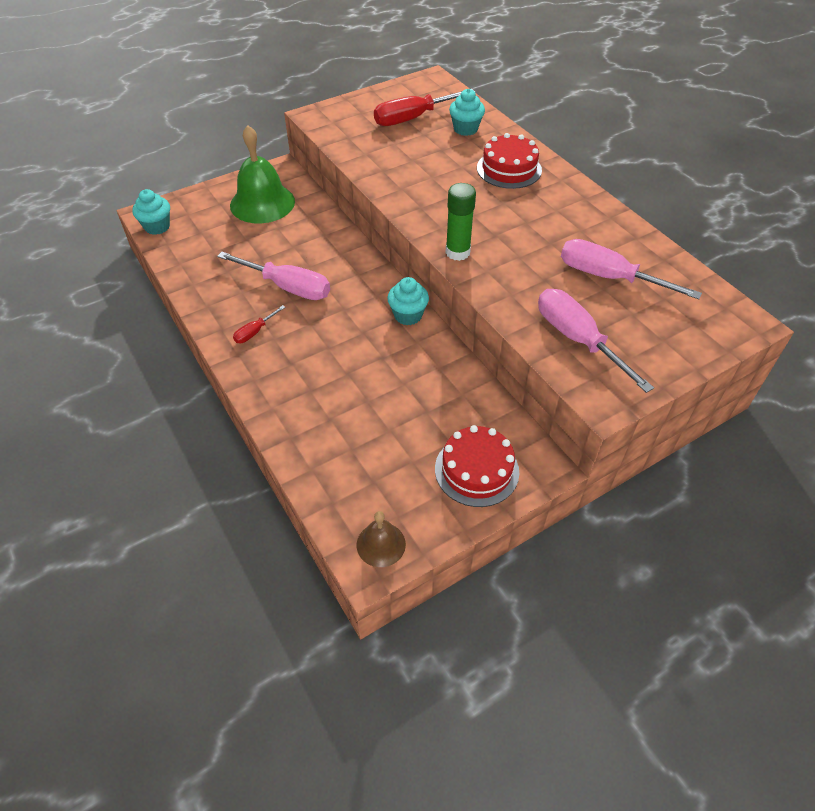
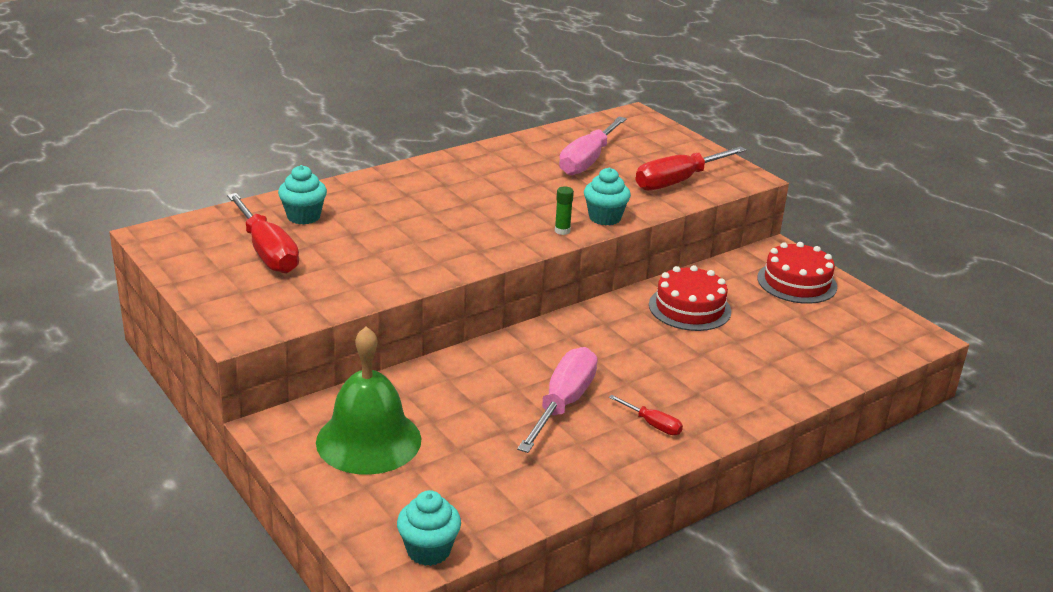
camera: 95 degrees left, 20 degrees down
(381, 544) = (899, 331): brown bell -> none
(408, 315) = (599, 315): turquoise cupcake -> turquoise cupcake (604, 218)
(457, 252) = (562, 231): green glue stick -> green glue stick, size x0.56
(509, 169) = (400, 195): red cake -> red cake (689, 308)
(578, 340) = (678, 181): pink screwdriver -> red screwdriver

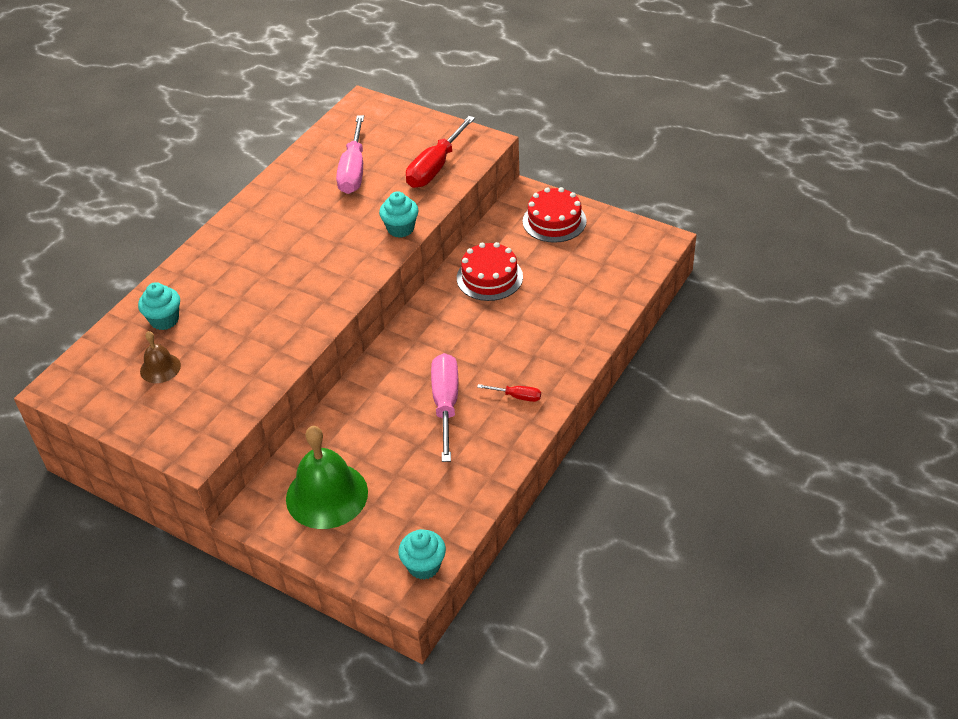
camera: 20 degrees left, 15 degrees up
(267, 251) = (160, 368): red screwdriver -> brown bell
(562, 231) = (376, 255): green glue stick -> none

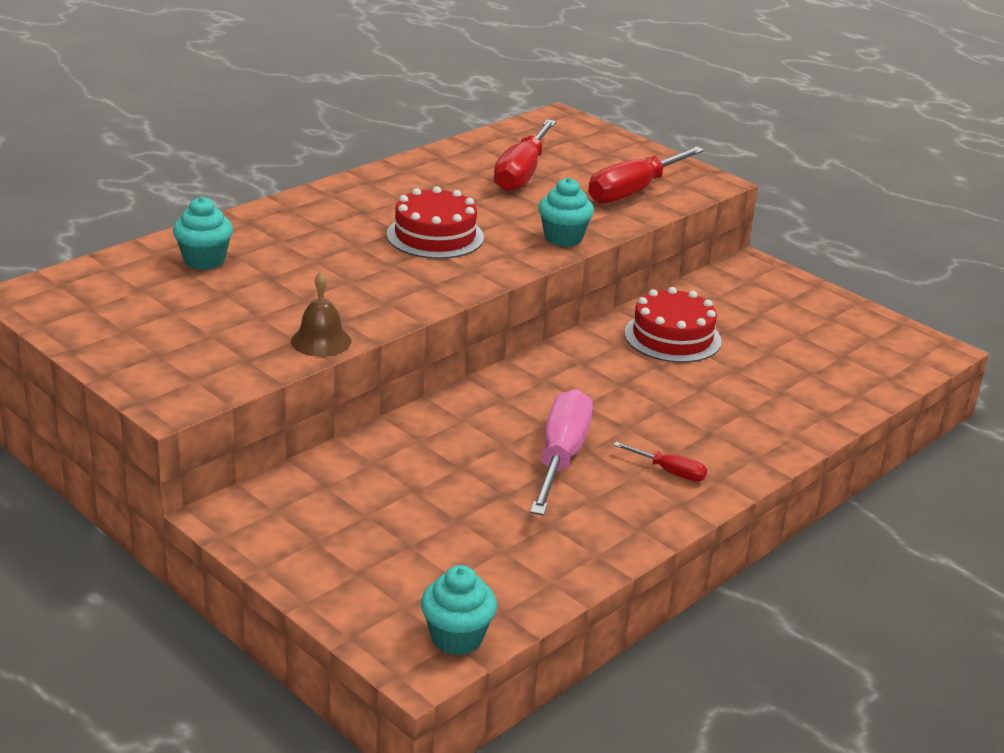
camera: 10 degrees right, 15 degrees down
(160, 368) = (173, 305): brown bell -> brown bell (321, 341)
(327, 495) = (346, 519): green bell -> none
(353, 170) = (522, 173): pink screwdriver -> red screwdriver
(554, 221) = (783, 299): red cake -> red cake (435, 236)

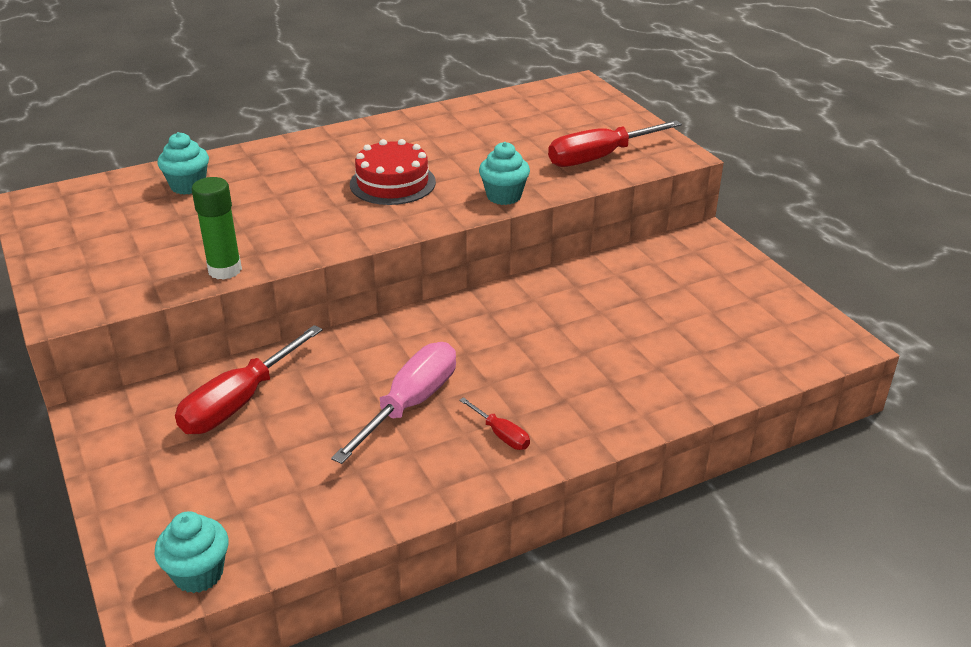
camera: 20 degrees right, 5 degrees up
(321, 341) = (225, 270): brown bell -> green glue stick
(522, 173) = (510, 132): red screwdriver -> red screwdriver (240, 401)
(672, 337) = (587, 298): red cake -> none

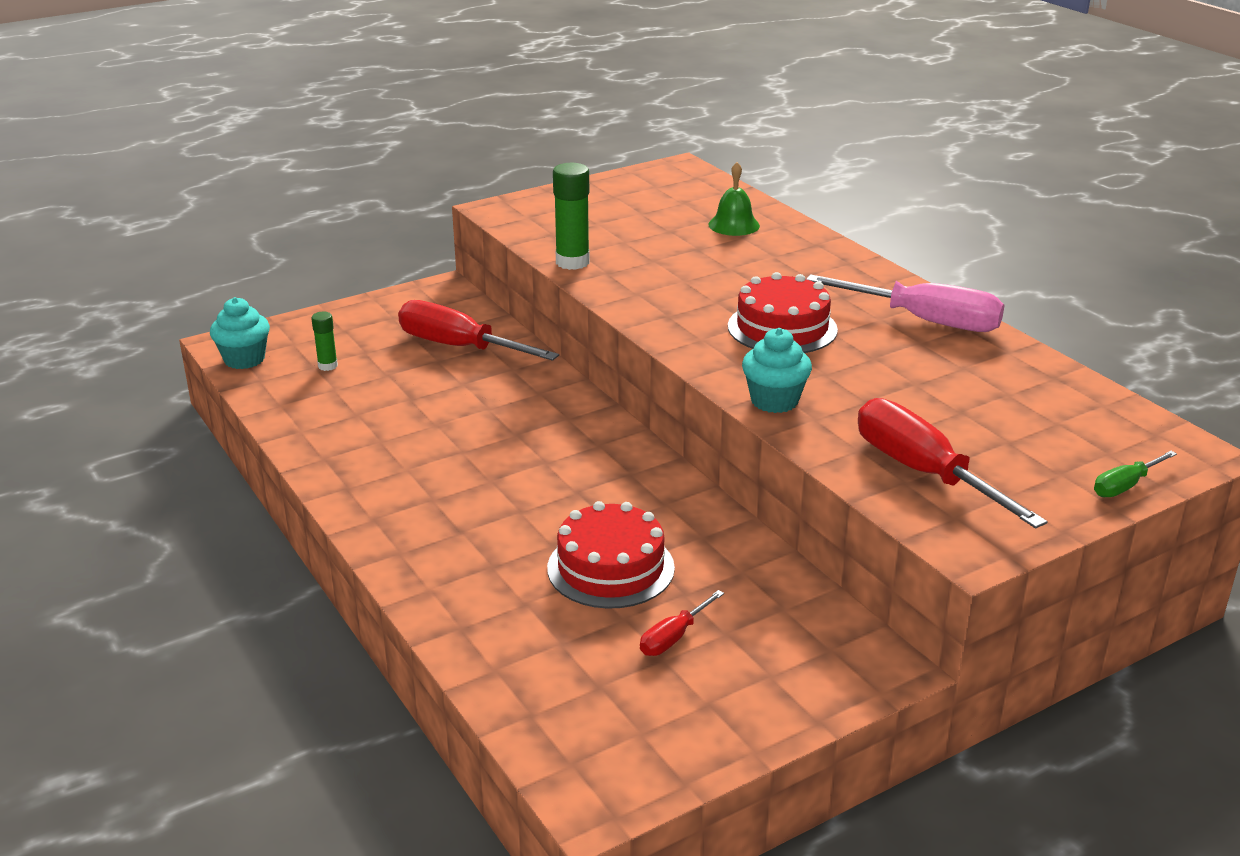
camera: 85 degrees right, 5 degrees down
(188, 186) = (734, 225): turquoise cupcake -> green bell
(243, 498) = (327, 366): none -> green glue stick
(410, 405) = (453, 434): pink screwdriver -> pink screwdriver (924, 321)
(501, 434) = (401, 491): red screwdriver -> red screwdriver (674, 637)
(613, 105) = (1125, 486): none -> green screwdriver
(613, 327) = (610, 568): none -> red cake

